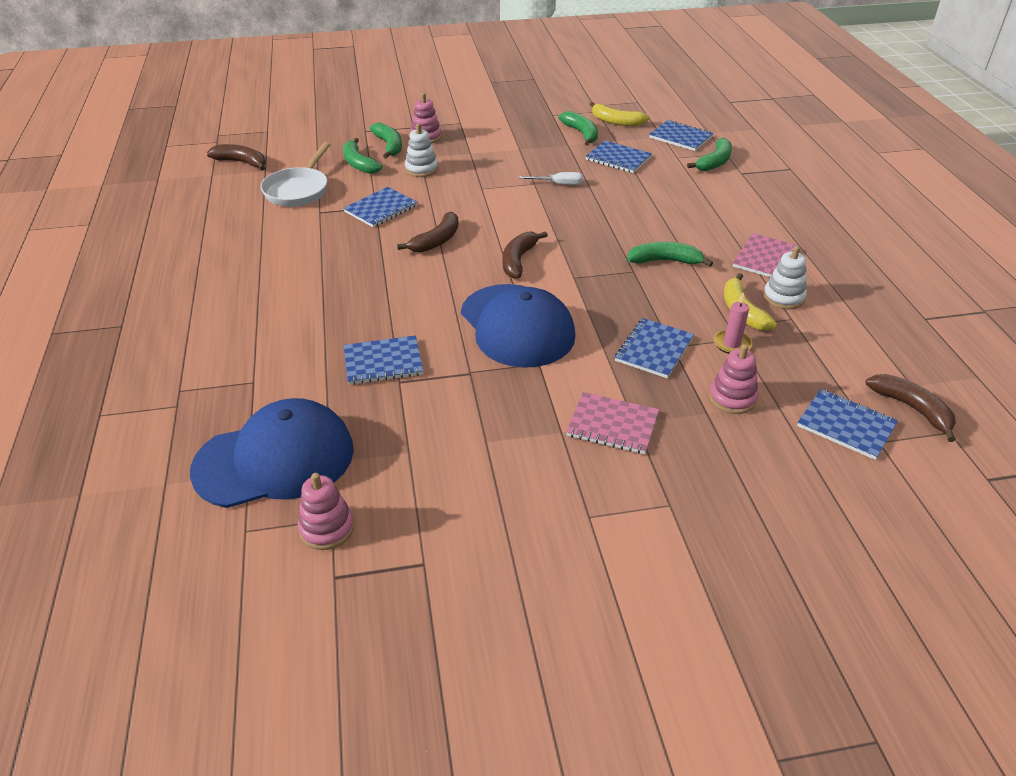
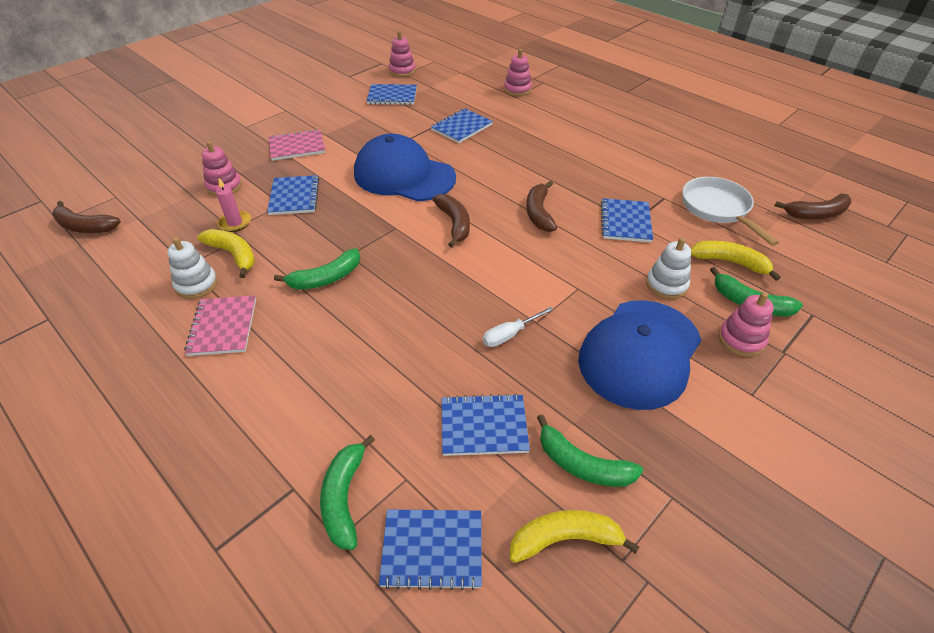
camera: 145 degrees right, 5 degrees up
(231, 393) = (517, 90): none -> pink stacking toy
(275, 459) = (456, 79): blue cap -> blue cap (640, 353)
(359, 164) = (730, 262): green banana -> yellow banana
(846, 425) = (139, 198): blue notebook -> blue notebook (392, 96)

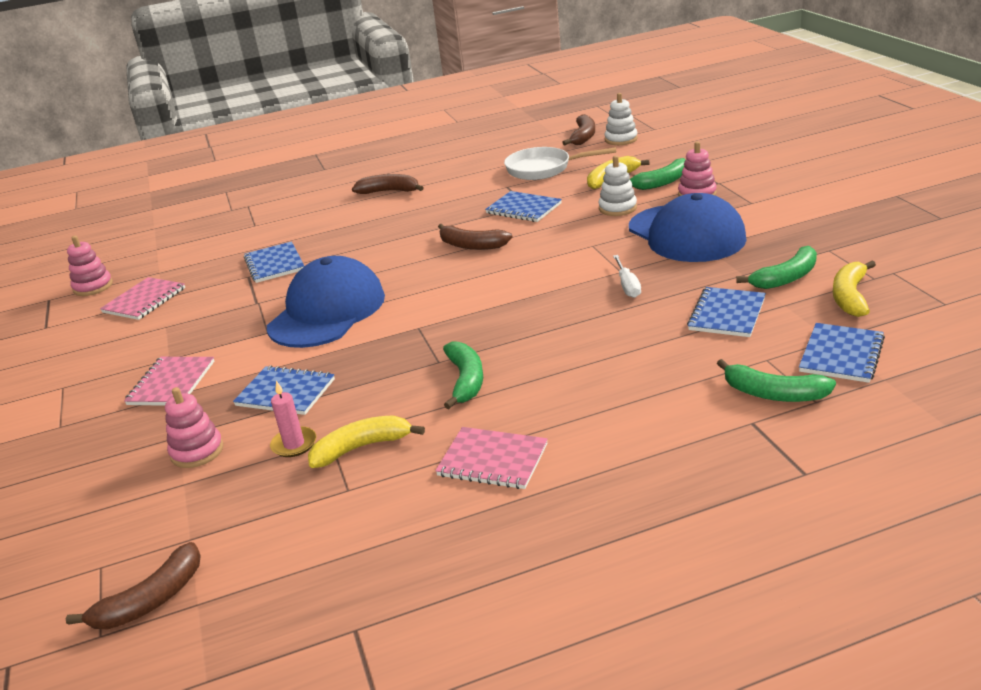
camera: 60 degrees left, 15 degrees down
(196, 284) = (396, 481): white stacking toy -> white stacking toy (621, 139)
(392, 96) = (144, 300): blue notebook -> pink notebook
(404, 175) = (327, 311): blue cap -> blue cap turned 150 degrees clockwise
(454, 224) = (445, 292): brown banana -> brown banana (389, 191)
(517, 90) = (242, 222): pink stacking toy -> none

